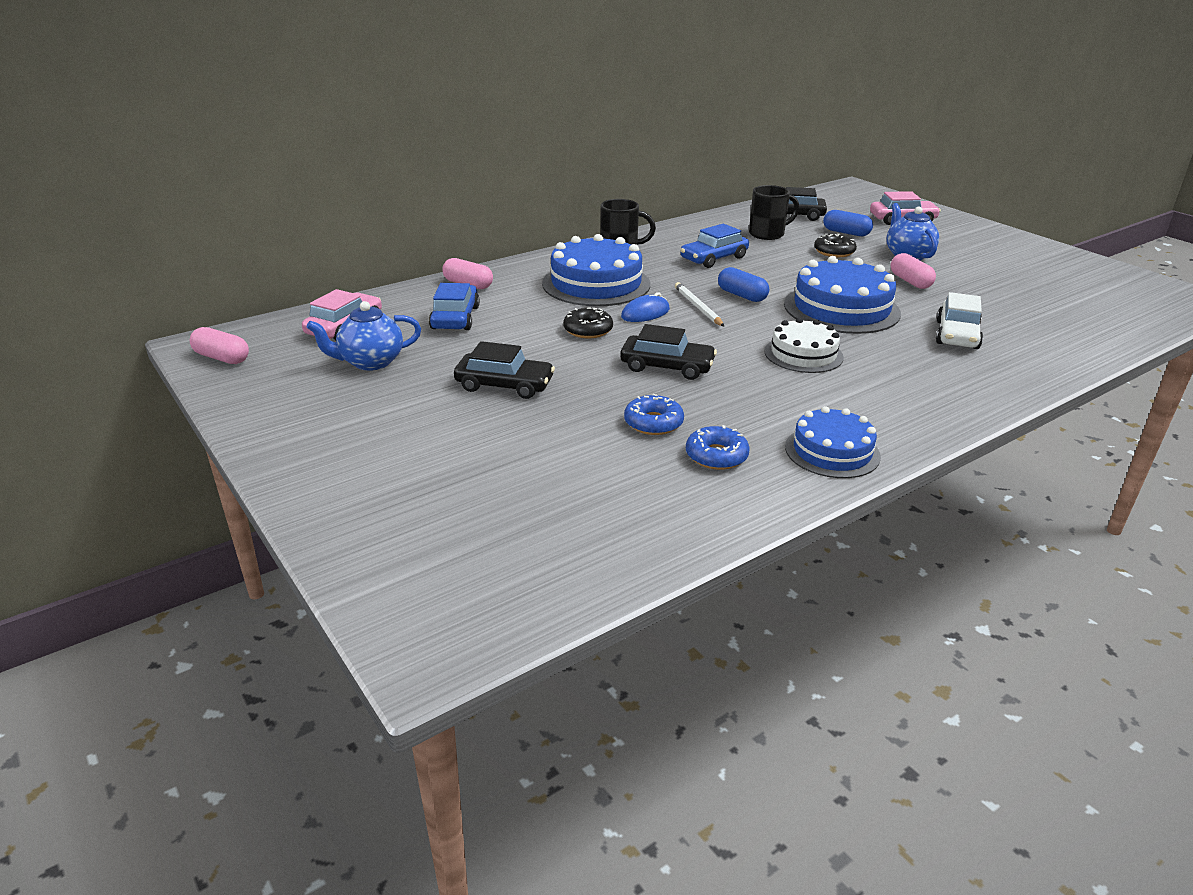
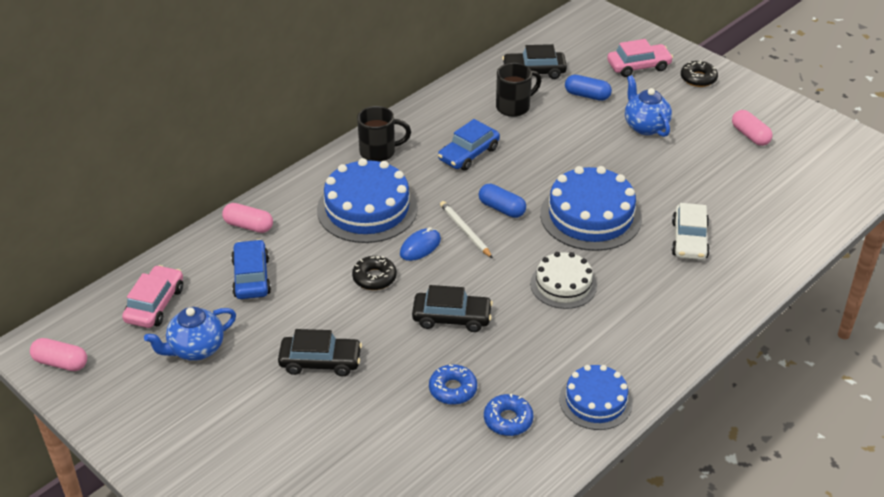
camera: 10 degrees left, 10 degrees up
(834, 252) = (578, 128): black donut -> black donut (698, 78)
(910, 281) = (648, 167): pink capsule -> pink capsule (750, 135)

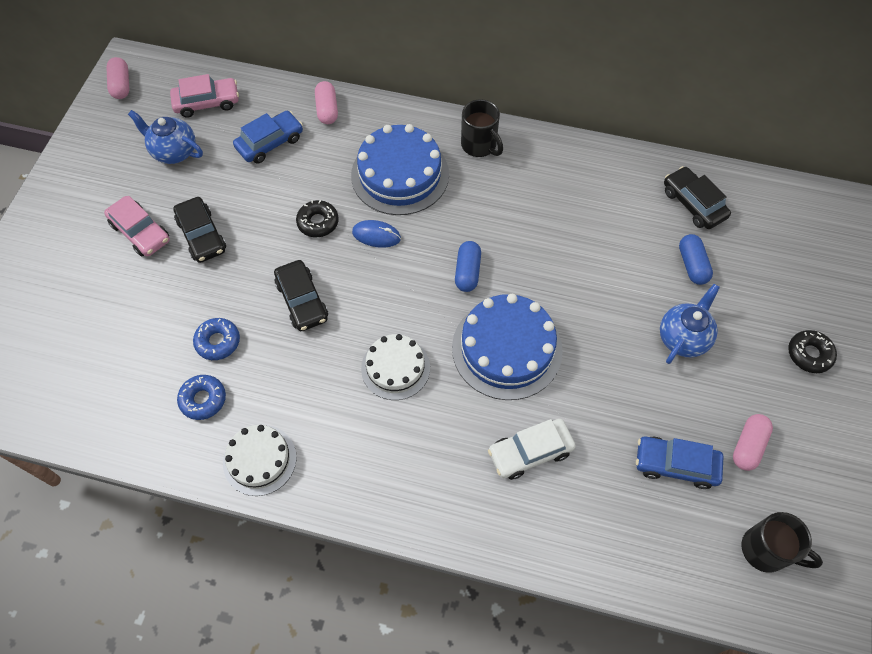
camera: 60 degrees right, 20 degrees up
(465, 231) = (418, 258): white pencil -> none
(468, 154) = (526, 211): blue car -> blue car (675, 465)
(514, 107) = (623, 213): black mug -> black mug (766, 550)
(595, 401) = (259, 460): blue cake -> white cake
(638, 66) = (781, 289): pink car -> pink car (140, 232)

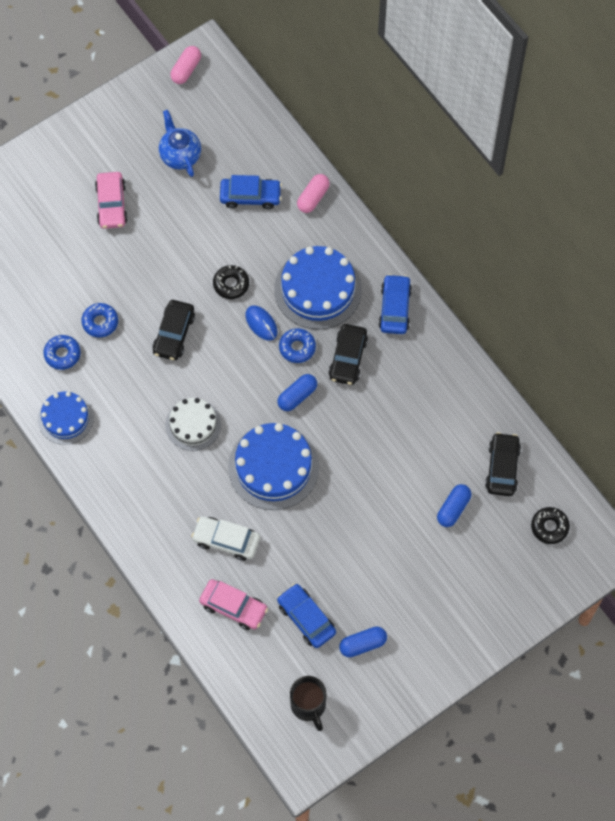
camera: 40 degrees right, 5 degrees up
(202, 235) = (148, 237): black car -> black car (348, 358)
(207, 103) = (234, 129): pink car -> pink car (233, 607)
(259, 460) = (65, 418): white cake -> blue cake
(428, 232) = (297, 348): none -> blue donut
(479, 145) = (395, 308): black mug -> blue car
(683, 338) = (394, 550): blue teapot -> none
(748, 446) = (362, 644): pink capsule -> blue capsule
(809, 354) = (466, 625): black donut -> black donut (549, 527)

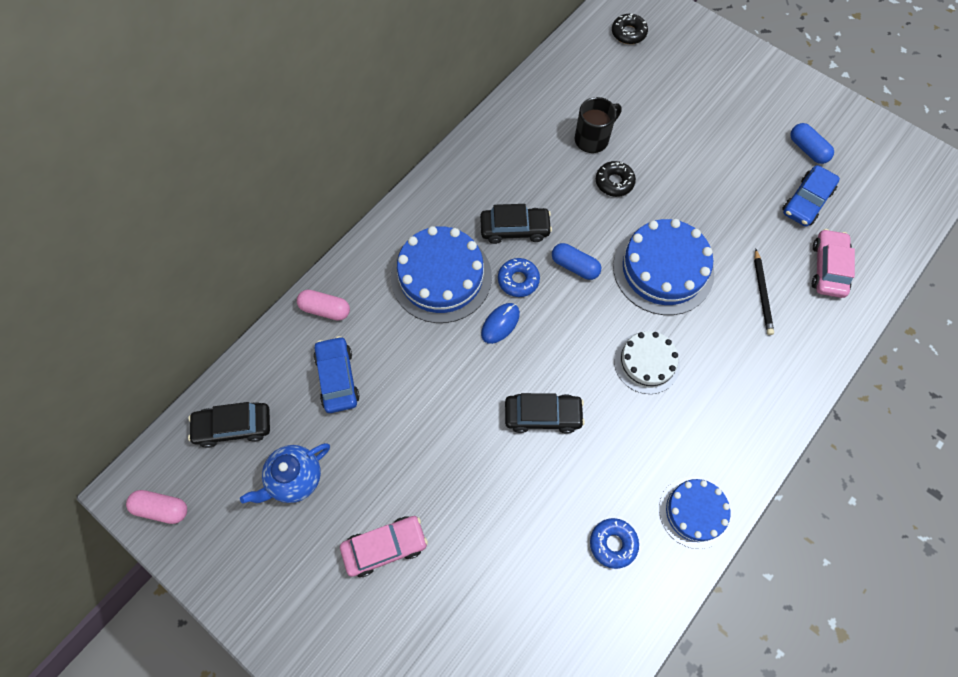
camera: 105 degrees left, 0 degrees up
(100, 322) = (555, 509): blue donut -> none
(226, 540) = (762, 293): white car -> black pencil
(231, 284) = (460, 369): black donut -> black donut (614, 182)
(308, 706) = (888, 179): black mug -> black mug (592, 139)
(395, 308) = (443, 199): blue car -> none
(453, 508) = (642, 106): blue capsule -> none
(502, 468) = (585, 77): black car -> black car (233, 426)

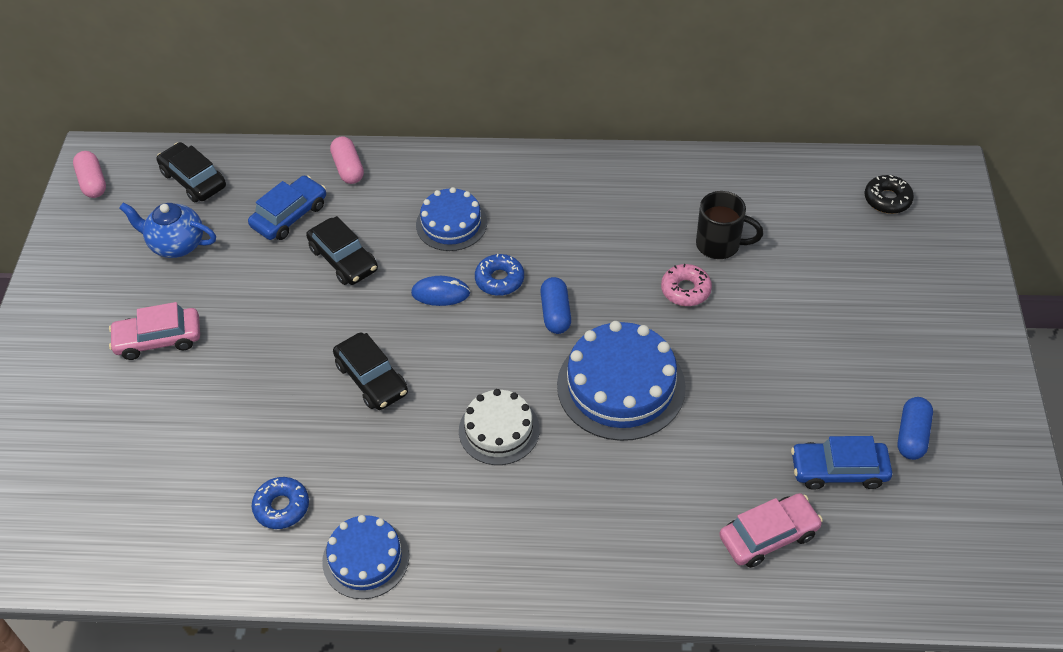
camera: 55 degrees right, 15 degrees down
(385, 547) = (158, 339): pink car -> pink car turned 135 degrees clockwise
(441, 277) = (451, 223): blue cake -> blue cake, size x0.62
(515, 229) = (553, 245): black car -> black car (343, 259)
(614, 182) = (685, 290): black donut -> pink donut
(762, 293) = (674, 489): black pencil -> none

